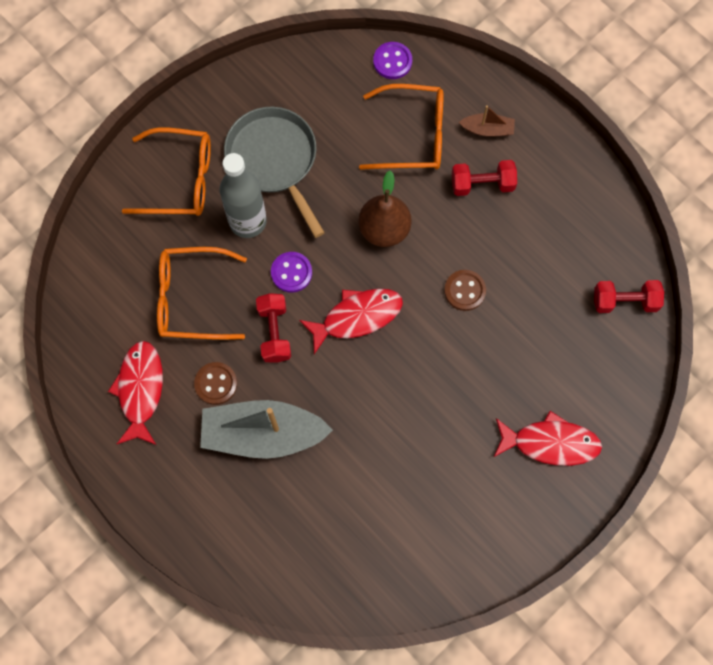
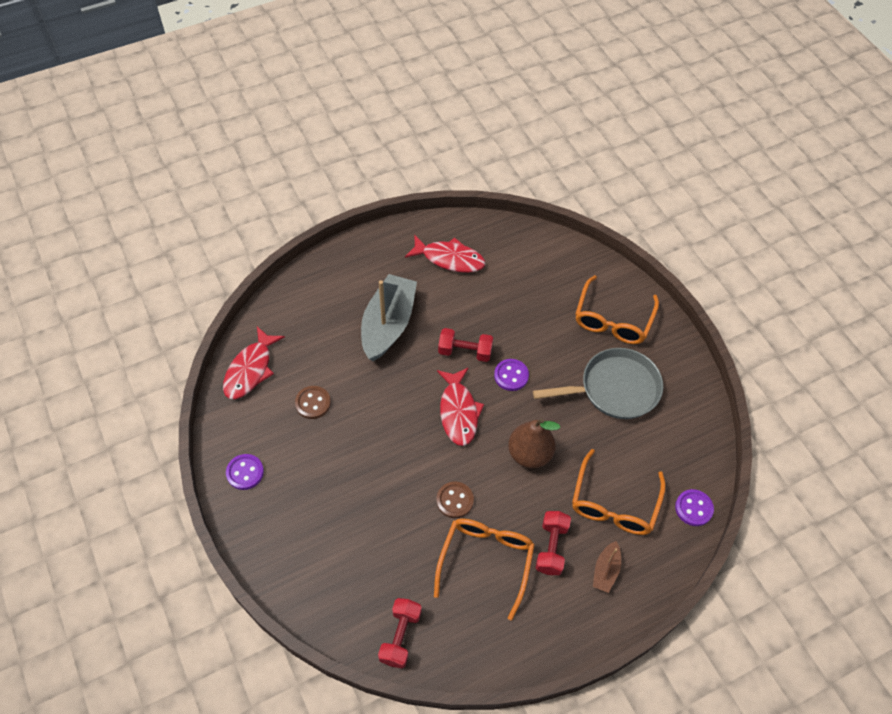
camera: 105 degrees right, 15 degrees down
(192, 298) = (510, 305): orange glasses -> orange glasses (485, 562)
(216, 384) = (437, 304): brown button -> brown button (313, 403)
(248, 221) = (564, 356): grey bottle -> none
(511, 528) = (245, 472): none -> purple button
(550, 443) = (299, 525): red fish -> red fish (250, 369)

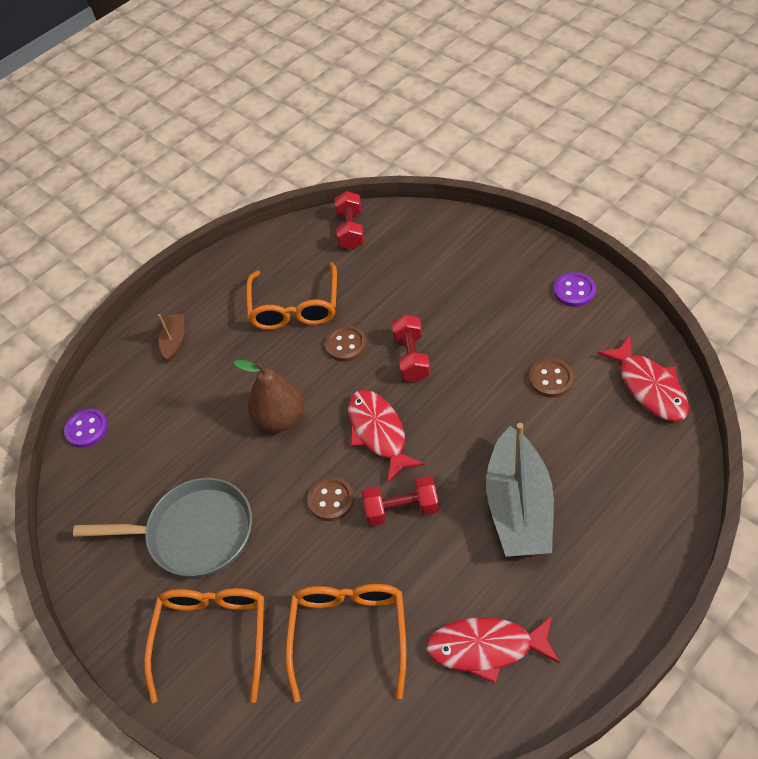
camera: 170 degrees right, 5 degrees down
(250, 369) = (649, 387): red fish -> red fish turned 150 degrees clockwise
(511, 375) = (331, 500): purple button -> brown button
(551, 548) = (233, 340): red dumbbell -> red dumbbell (411, 357)
(614, 389) = (194, 533): grey pan -> grey pan turned 150 degrees counterclockwise
(614, 502) = (175, 403): orange glasses -> orange glasses (349, 635)

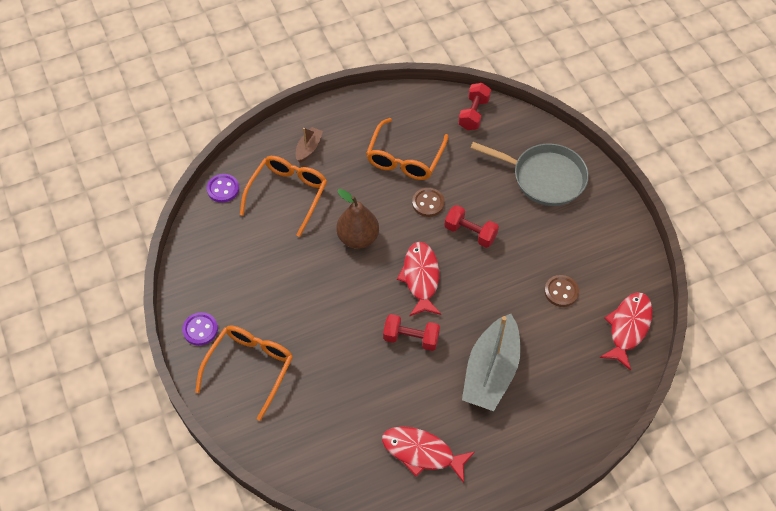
camera: 15 degrees right, 5 degrees up
(194, 533) = (266, 294): grey pan -> grey pan (544, 177)
(331, 500) = (366, 311): brown button -> none
(349, 635) = (337, 405): orange glasses -> orange glasses (287, 195)
(411, 357) = (470, 233): red dumbbell -> red dumbbell turned 75 degrees counterclockwise
(574, 291) = (614, 232): purple button -> purple button (200, 329)
(649, 387) = (628, 328): red fish -> red fish turned 150 degrees counterclockwise

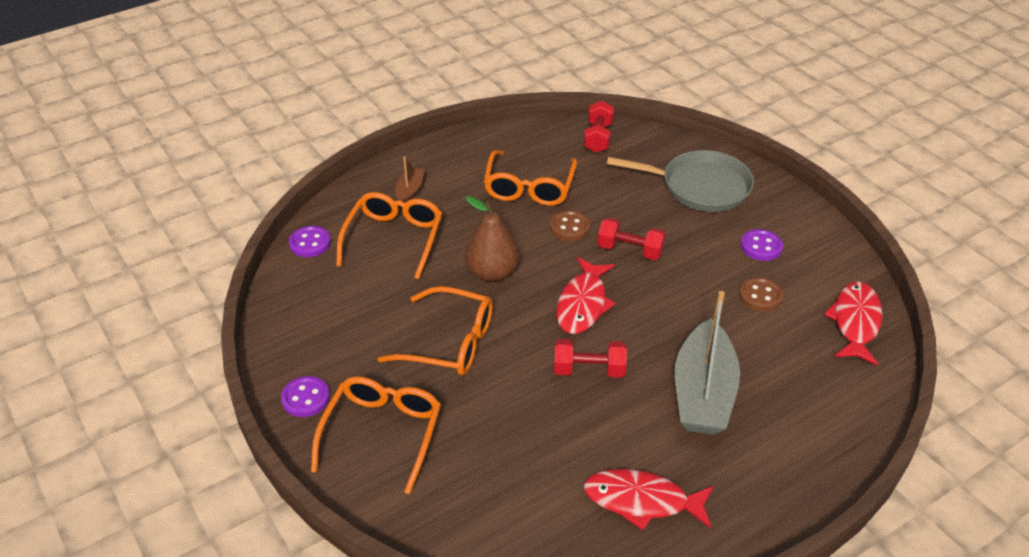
camera: 10 degrees left, 15 degrees down
(312, 297) = (449, 342): none -> orange glasses
(421, 278) = (583, 304): red fish -> red fish turned 150 degrees counterclockwise
(576, 245) = (761, 246): none -> purple button

